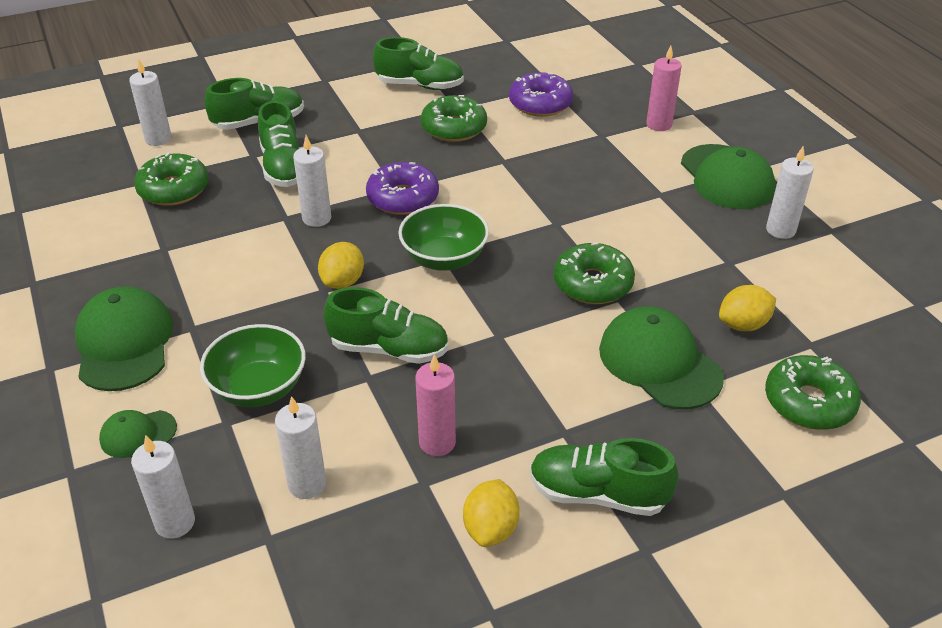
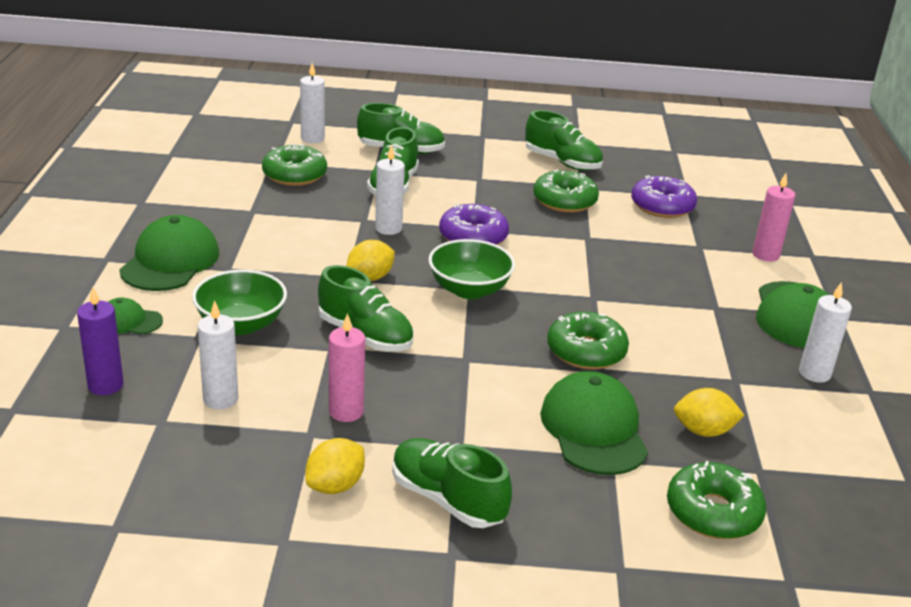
camera: 25 degrees right, 10 degrees down
(175, 522) = (105, 385): white candle -> purple candle

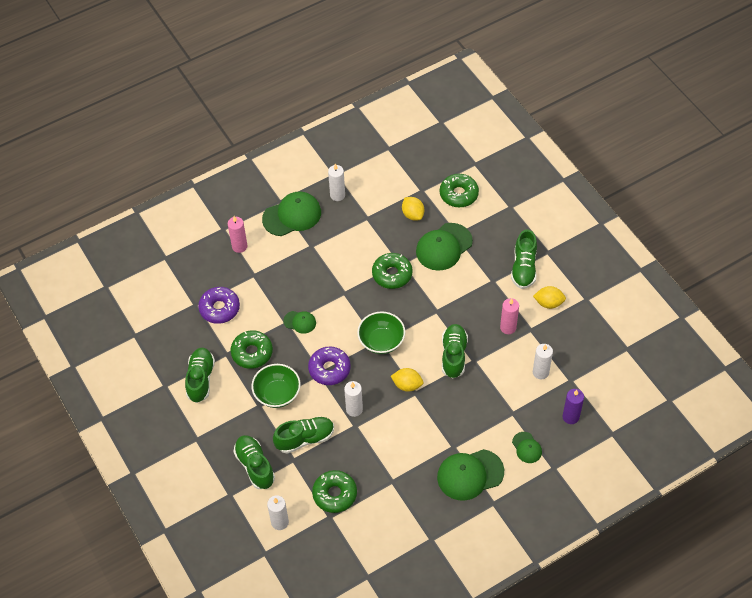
camera: 120 degrees left, 25 degrees up
(241, 324) = (489, 405): green bowl -> green bowl (277, 394)
(577, 247) = (300, 322): none -> green cap

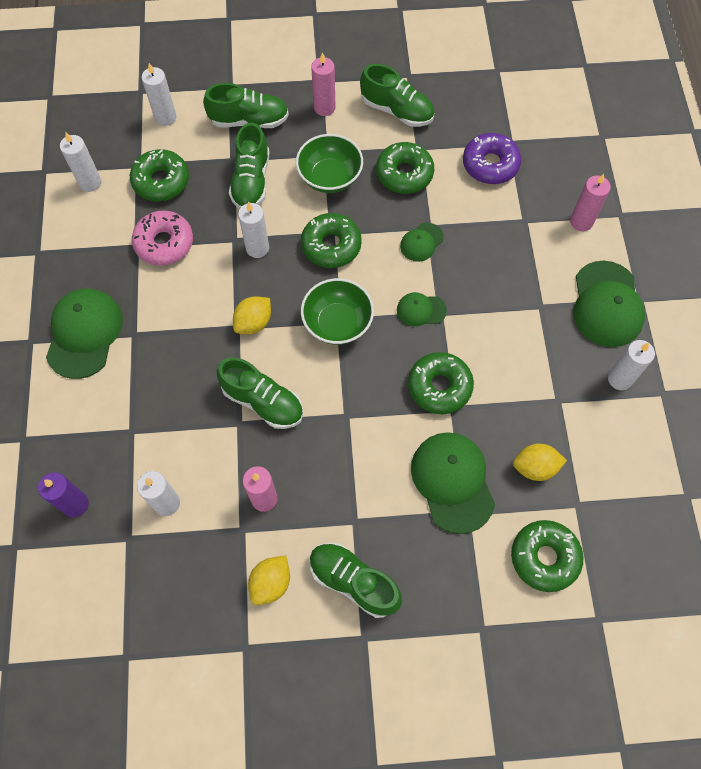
camera: 115 degrees right, 10 degrees up
(220, 424) = (324, 108): none -> pink candle
(329, 369) = (331, 246): purple donut -> green donut
(360, 539) = (90, 183): none -> white candle
(381, 465) = (164, 243): none -> pink donut
(527, 447) = (72, 421): green cap -> green cap (421, 310)

